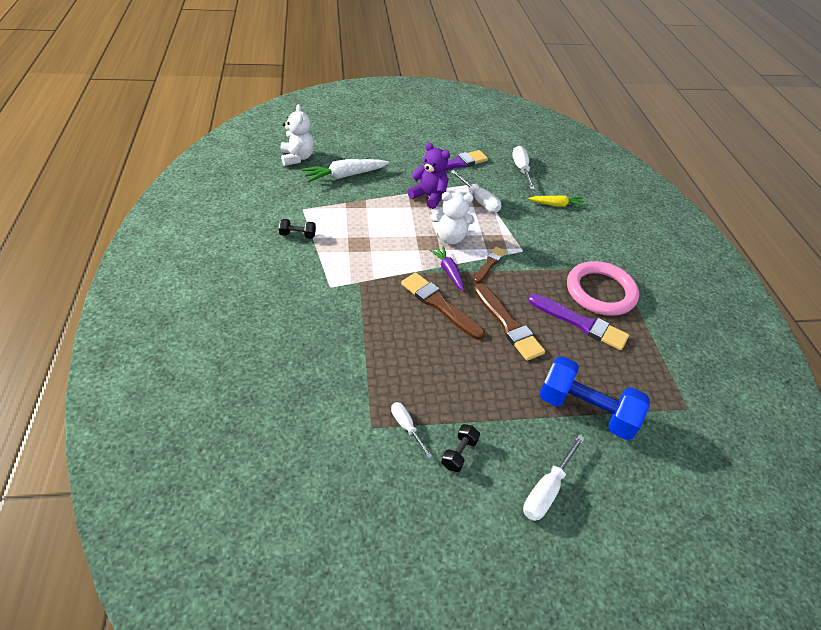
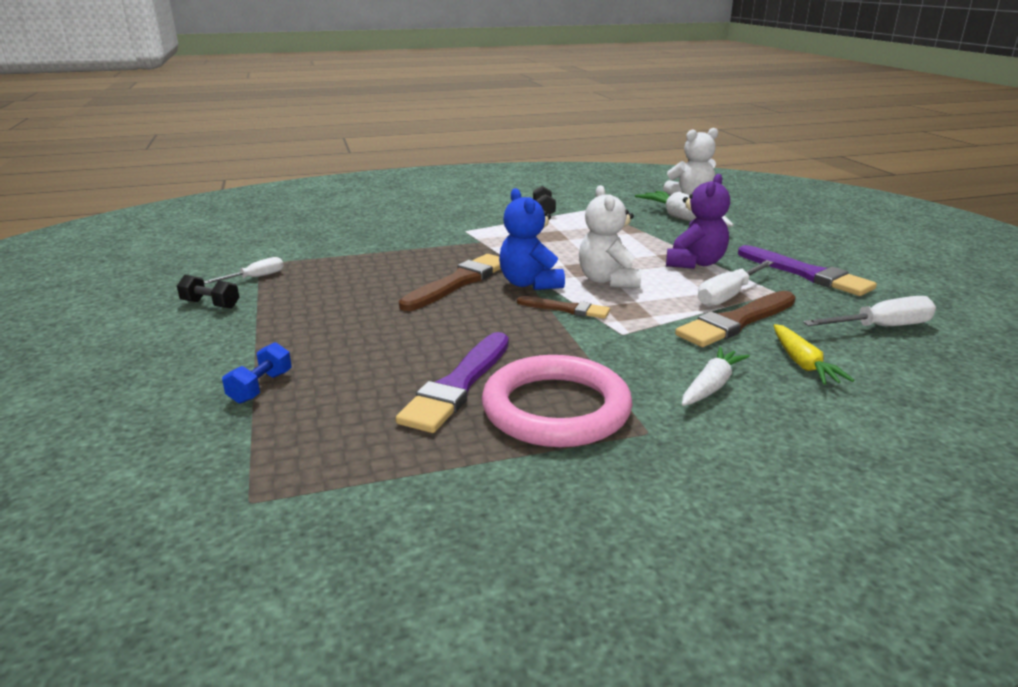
camera: 85 degrees right, 20 degrees down
(448, 271) = (530, 284): purple carrot -> blue teddy bear
(508, 324) = (435, 326): brown brush -> brown brush (736, 322)
(547, 489) = (134, 357): white screwdriver -> none
(577, 238) = (711, 386): none -> white carrot
(586, 410) = (261, 387): blue dumbbell -> blue dumbbell, size x0.45

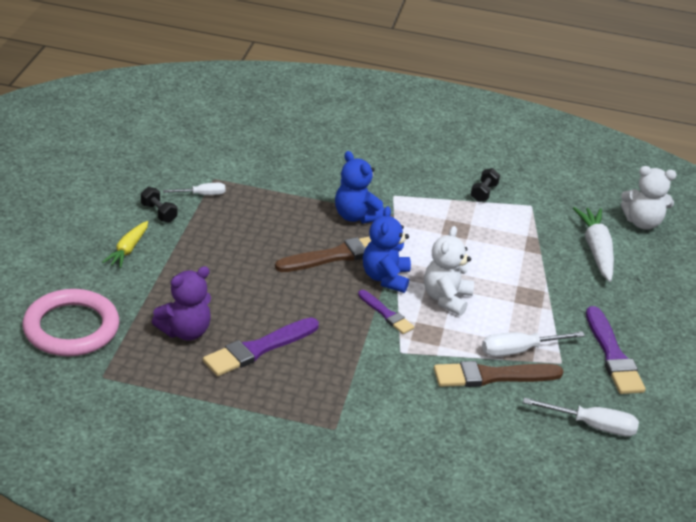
camera: 25 degrees right, 10 degrees up
(261, 387) = (149, 302): blue dumbbell -> none
(445, 251) = (356, 216): none -> blue teddy bear
(556, 408) = (299, 390): pink ring -> pink ring (71, 328)
(566, 309) = (386, 314): brown brush -> purple brush
(695, 263) = (537, 307): purple teddy bear -> purple teddy bear (185, 331)
(711, 386) = (409, 416): white carrot -> none
(802, 363) = (491, 427): yellow carrot -> yellow carrot (128, 250)

